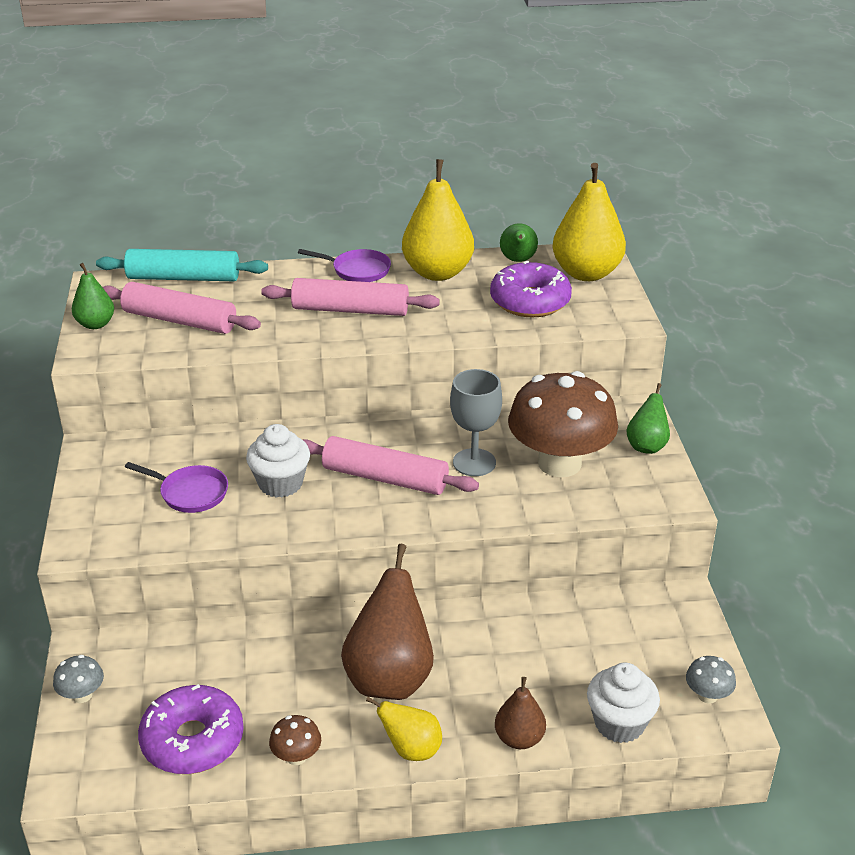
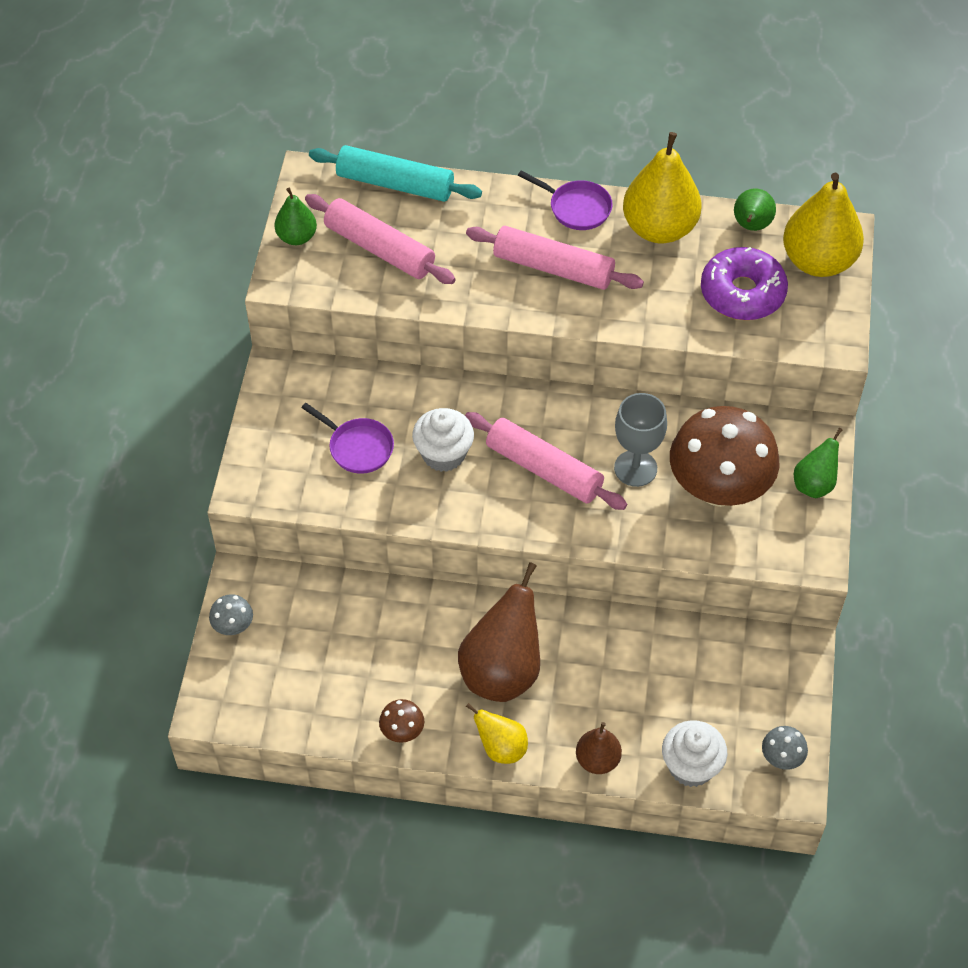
camera: 15 degrees right, 20 degrees up
(193, 740) = (318, 694): purple donut -> none

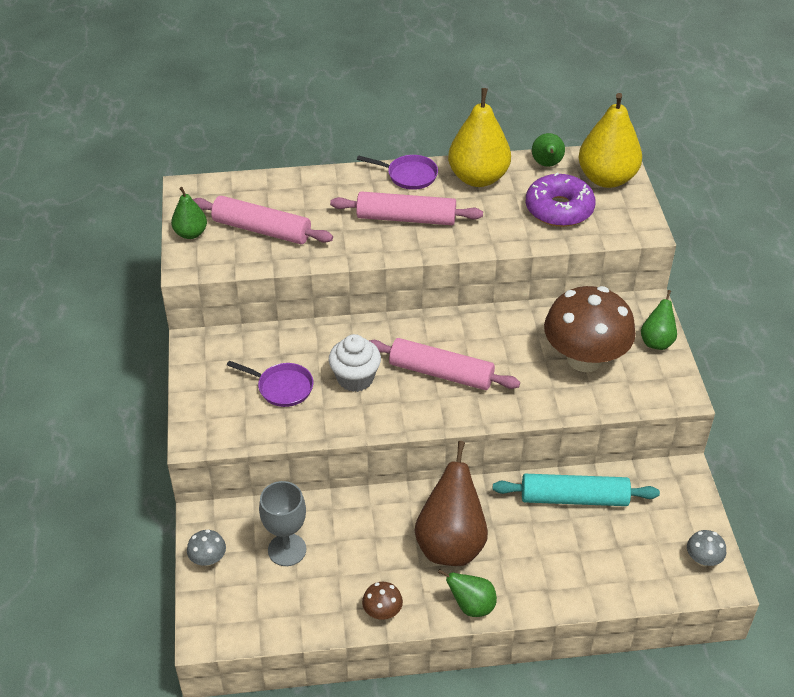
camera: 15 degrees left, 10 degrees down
(395, 184) = (259, 184): turquoise rolling pin -> turquoise rolling pin (574, 498)
(501, 748) = (471, 606): yellow pear -> green pear
(597, 760) = (555, 596): brown pear -> none
(635, 468) = (514, 358): grey goblet -> grey goblet (287, 550)
(691, 766) = (633, 583): white cupcake -> none

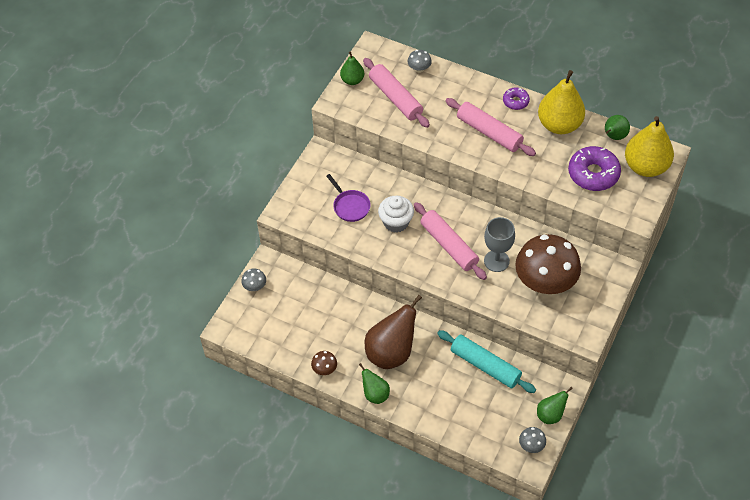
camera: 35 degrees right, 10 degrees up
(265, 188) = (419, 69): none -> grey mushroom
(287, 550) = (299, 305): grey goblet -> grey goblet (496, 261)
(409, 175) = (515, 101): purple pan -> purple donut
(657, 341) = (601, 295): green pear -> green pear (550, 415)

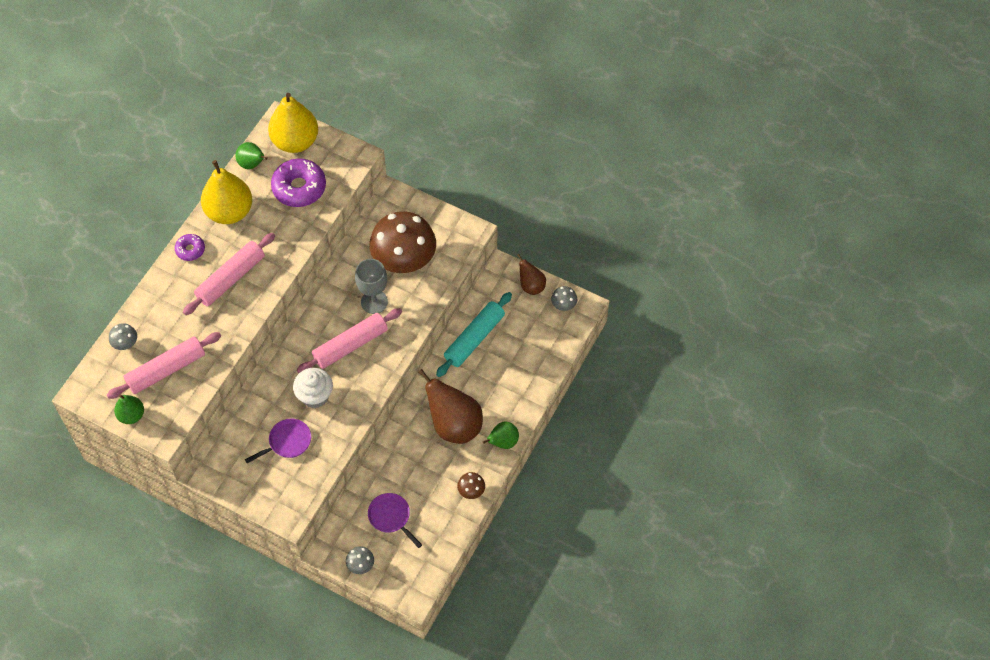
camera: 90 degrees left, 5 degrees up
(299, 307) = (391, 517): none -> purple pan
(550, 415) = (531, 286): green pear -> brown pear

